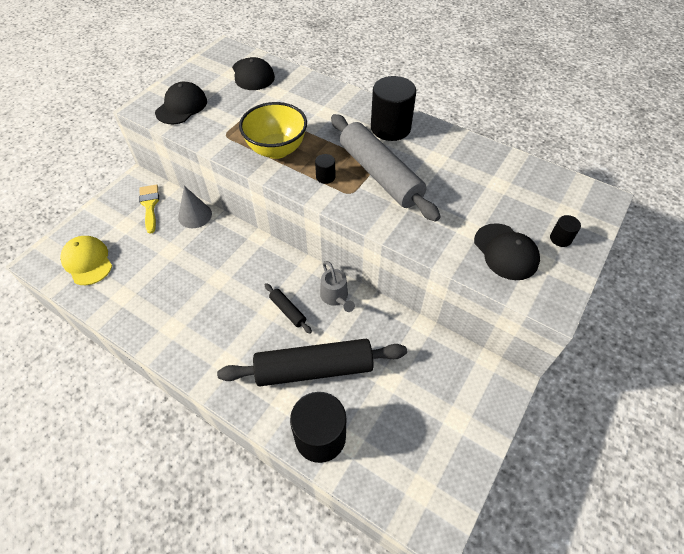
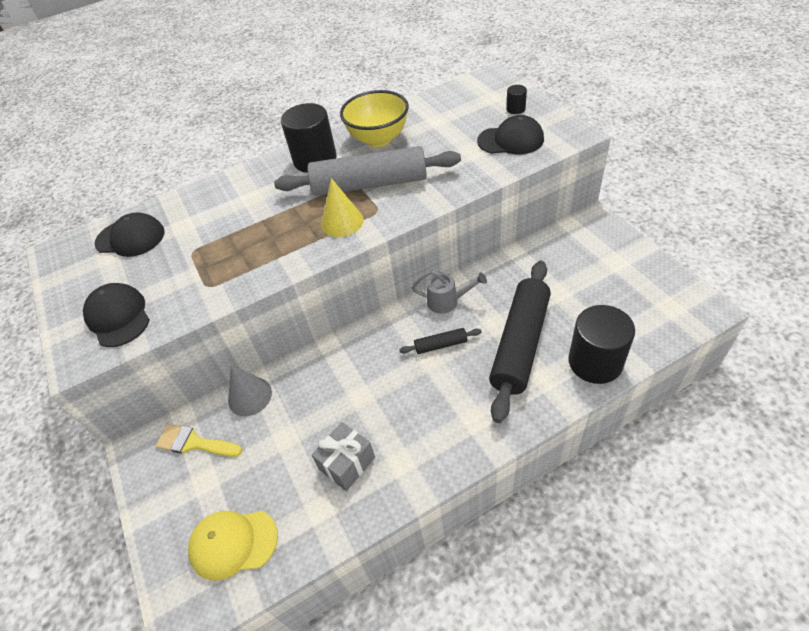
camera: 55 degrees left, 5 degrees down
(161, 296) = (347, 463): none -> grey gift
(276, 150) = (271, 248): yellow bowl -> yellow bowl (378, 139)
(325, 177) = (342, 222): black cylinder -> yellow cone

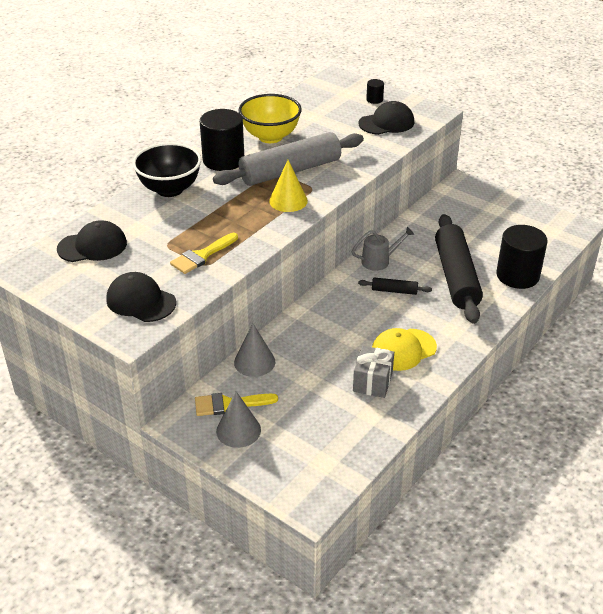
camera: 30 degrees left, 10 degrees down
(181, 480) = (238, 430): none -> grey cone
(213, 273) = (202, 255): none -> yellow brush
(233, 543) = (317, 453): yellow cap -> yellow cap (403, 350)
(243, 185) = (170, 189): none -> black bowl
(441, 345) = (394, 291): black rolling pin -> black rolling pin turned 45 degrees clockwise

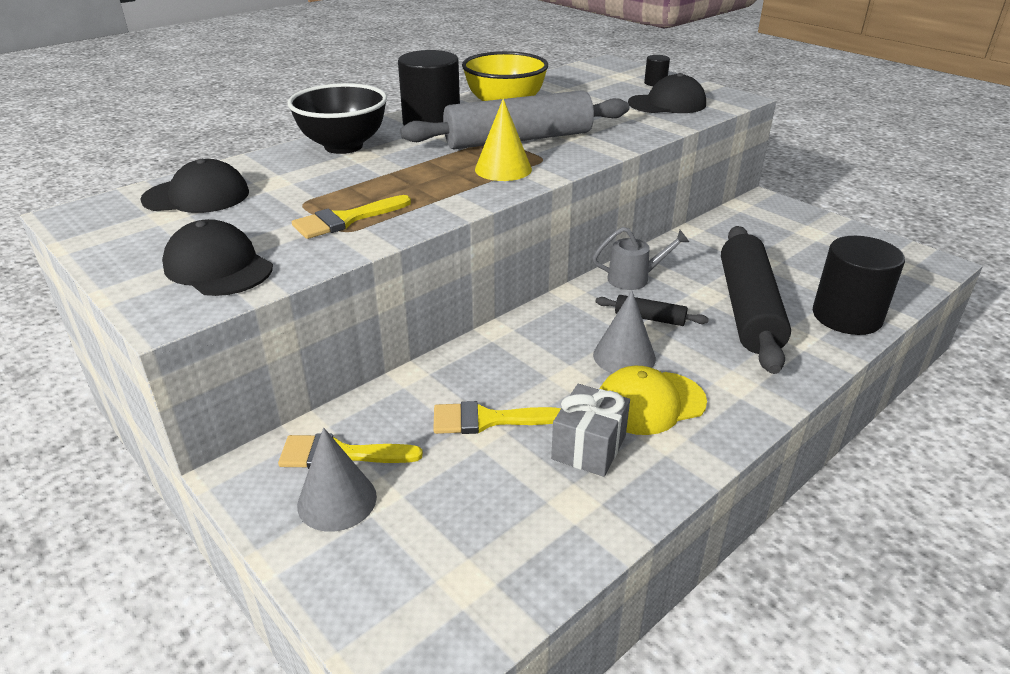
camera: 10 degrees right, 5 degrees down
(254, 362) = (406, 394): grey cone -> grey cone (624, 356)
(310, 372) = (488, 420): none -> yellow brush

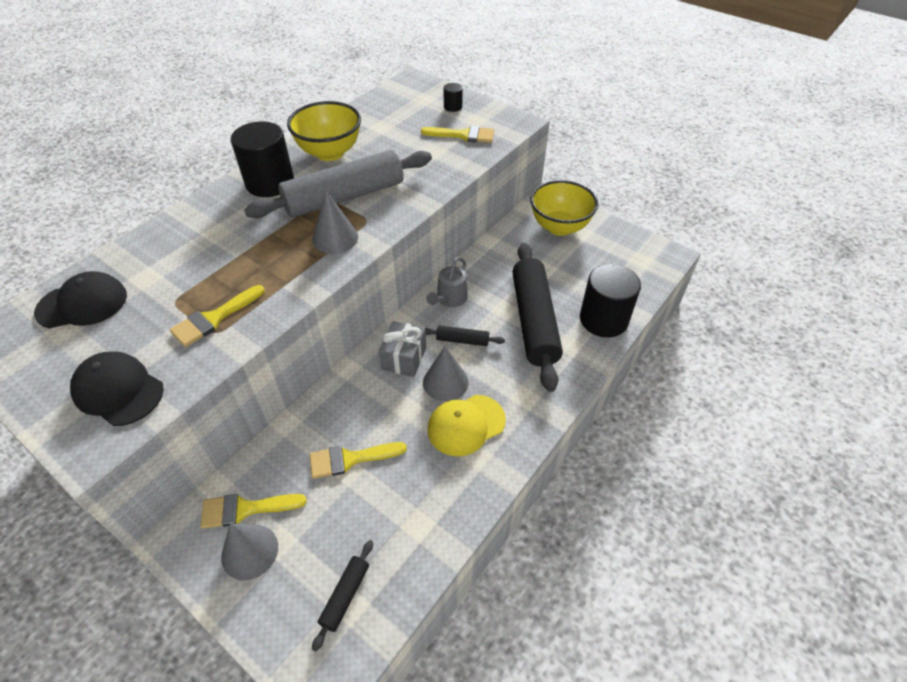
camera: 10 degrees left, 15 degrees up
(343, 146) = (198, 222): black bowl -> none
(461, 569) = (345, 595): none -> black rolling pin
(503, 169) = (335, 238): yellow cone -> grey cone
(589, 447) = (425, 474): grey gift -> grey gift (404, 358)
(634, 278) = (449, 299): grey watering can -> grey watering can turned 135 degrees clockwise
(667, 104) = (463, 135): black cap -> yellow brush
(783, 225) = (559, 227): none -> yellow bowl

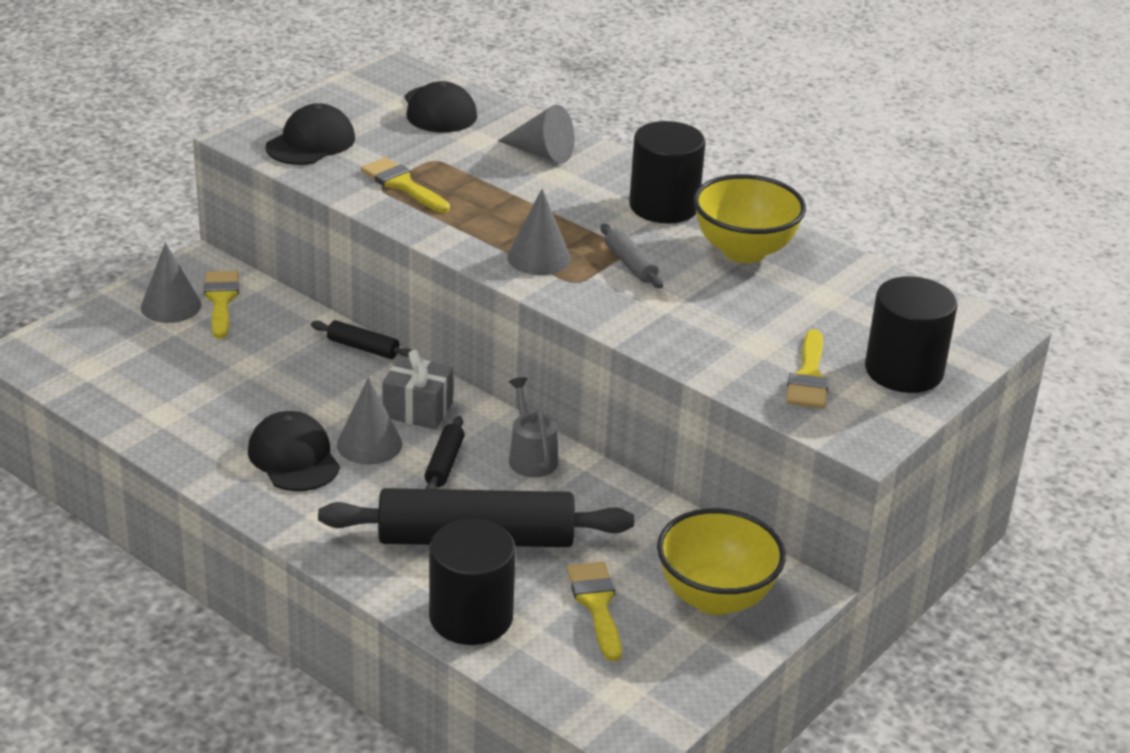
camera: 90 degrees right, 15 degrees down
(179, 241) = (542, 153): none -> grey cone
(345, 197) = (630, 264): grey rolling pin -> grey rolling pin, size x0.43
(345, 595) = (101, 365): black rolling pin -> black rolling pin (363, 348)
(350, 459) = (266, 367): yellow brush -> yellow brush (597, 605)
(449, 299) = (530, 456): grey watering can -> grey watering can turned 45 degrees clockwise
(453, 107) = (903, 371): black cylinder -> black cylinder, size x2.25
(466, 425) = (294, 457): yellow cap -> black cap

